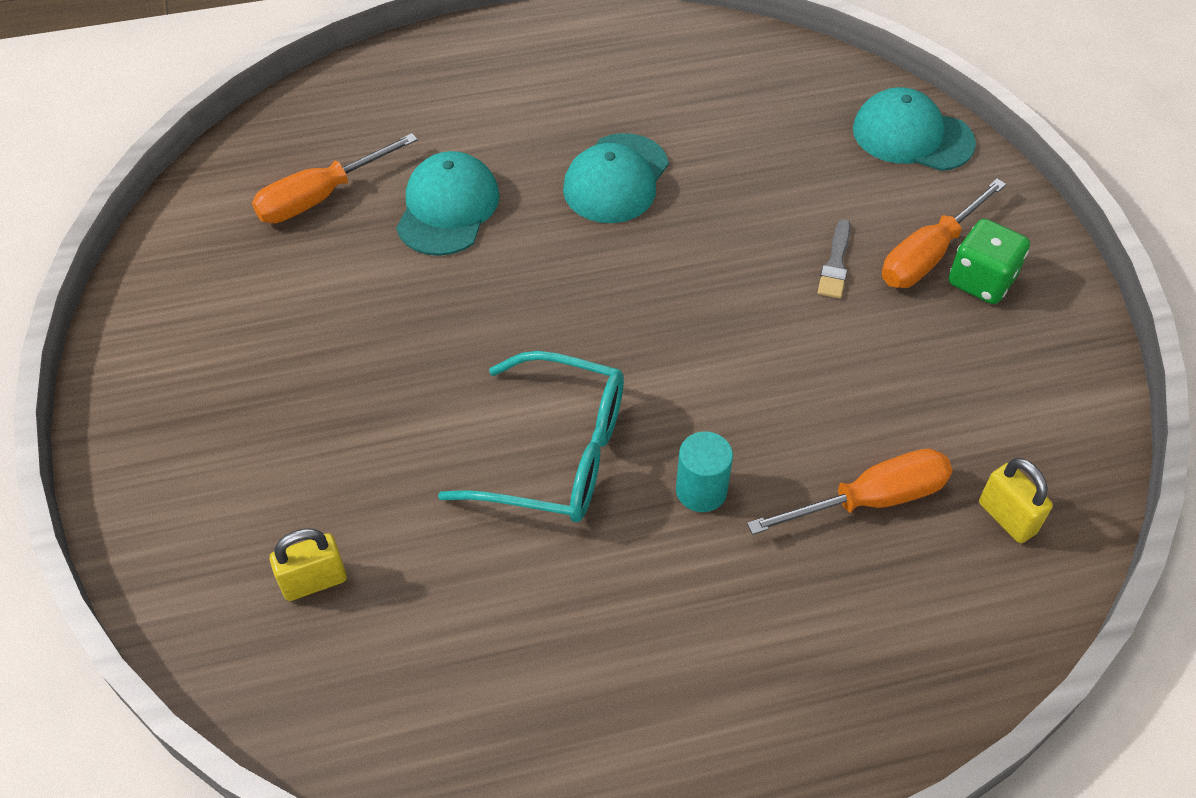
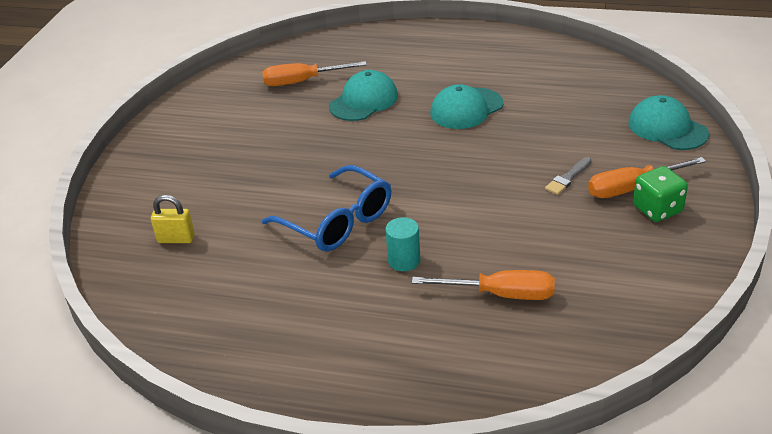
camera: 30 degrees right, 15 degrees down
(557, 454) = (338, 222): turquoise glasses -> blue glasses
(1007, 518) = (581, 329): yellow padlock -> none

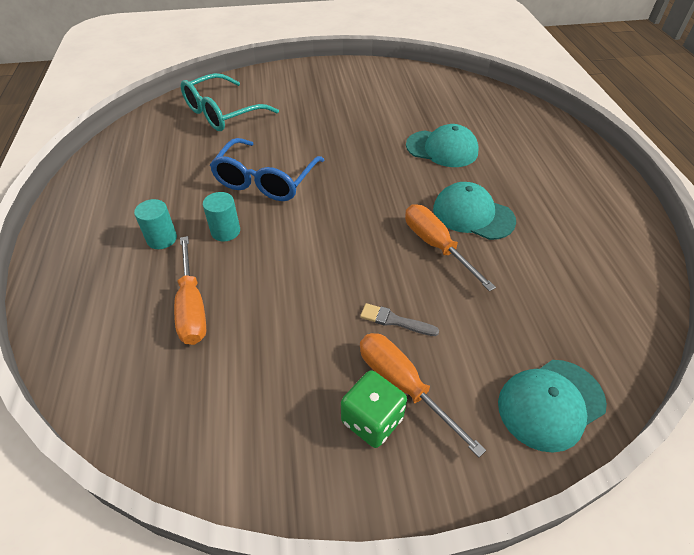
camera: 65 degrees right, 10 degrees up
(176, 239) = (222, 113): yellow padlock -> turquoise glasses
(302, 81) = (447, 110): orange screwdriver -> orange screwdriver (436, 246)
(390, 309) = (162, 239): none -> turquoise cylinder
(667, 128) = (550, 404): turquoise cap -> turquoise cap turned 150 degrees counterclockwise

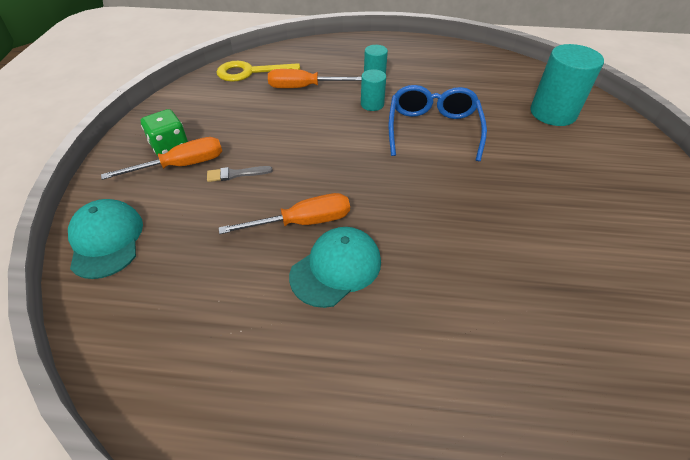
camera: 105 degrees right, 0 degrees up
(149, 389) = (251, 73): none -> yellow key
(222, 113) = (553, 113): turquoise glasses -> turquoise cylinder
(265, 181) = (433, 129): blue glasses -> blue glasses turned 60 degrees clockwise
(395, 321) = (236, 174): grey brush -> grey brush turned 135 degrees counterclockwise
(442, 149) = (472, 280): turquoise cap -> none

